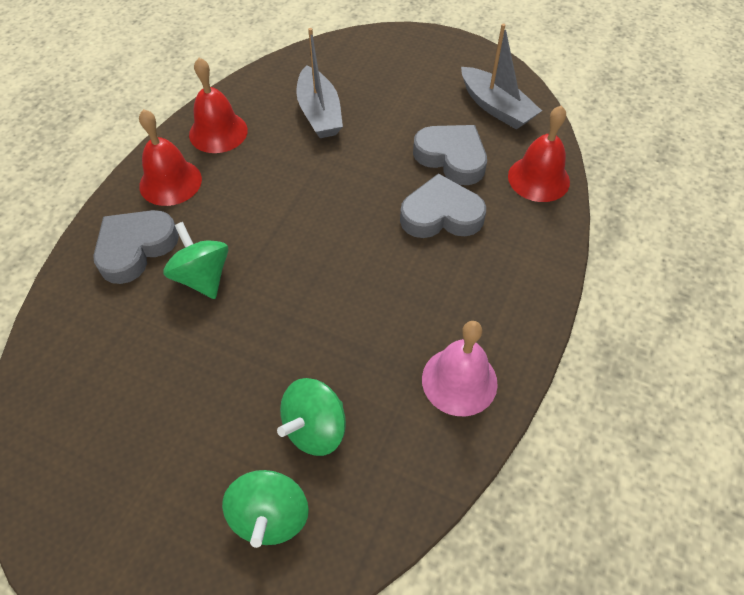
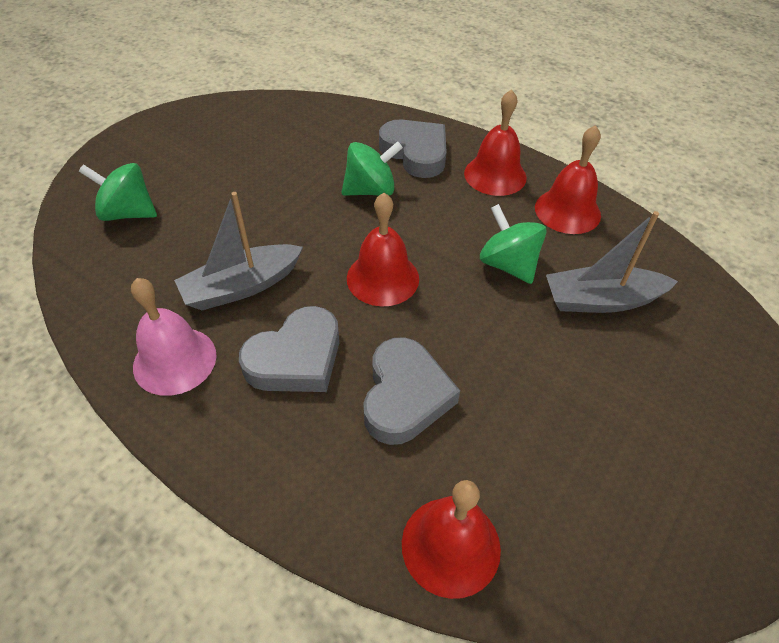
camera: 100 degrees right, 5 degrees down
(315, 428) = (184, 246): green spinning top -> green spinning top (508, 264)
(325, 247) = (382, 278): none -> red bell
(451, 158) = (508, 433): grey heart -> grey heart (296, 358)
(496, 107) = (621, 529): grey boat -> grey boat (242, 287)

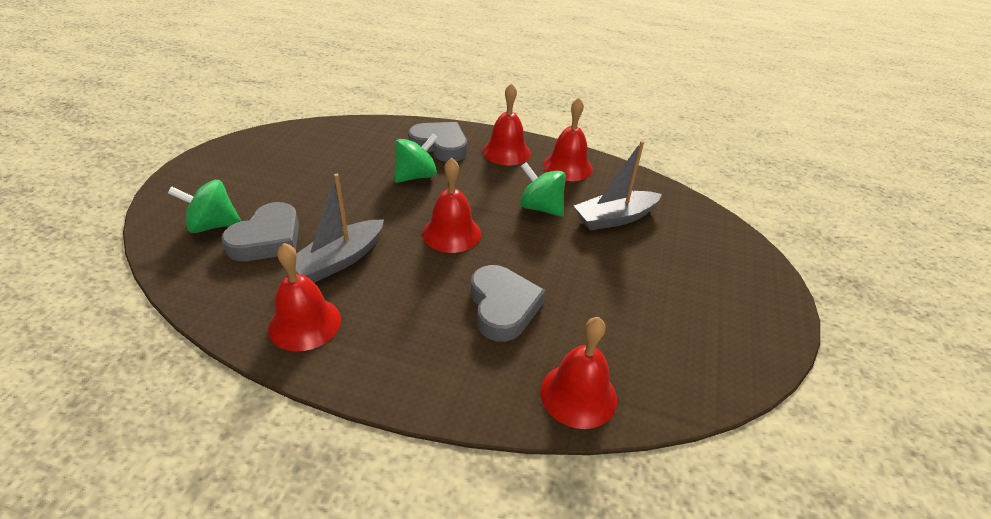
camera: 20 degrees left, 10 degrees down
(175, 360) = (304, 323): pink bell -> red bell
(296, 358) = (407, 300): grey heart -> grey heart (267, 239)

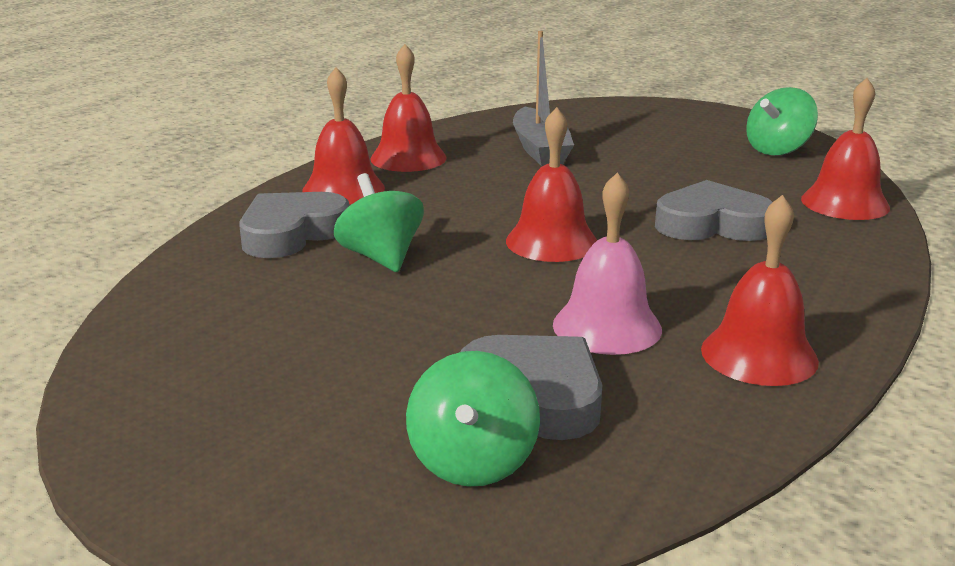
camera: 75 degrees left, 15 degrees down
(339, 260) = (607, 326): grey boat -> pink bell
(541, 208) = (504, 183): green spinning top -> green spinning top (778, 150)

